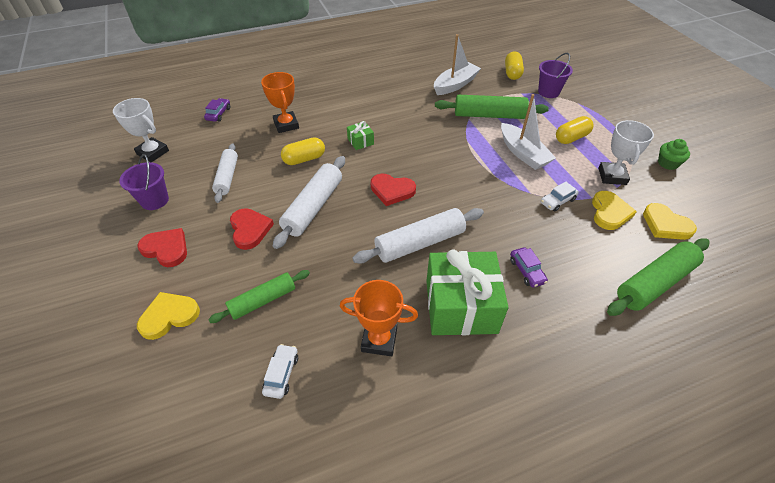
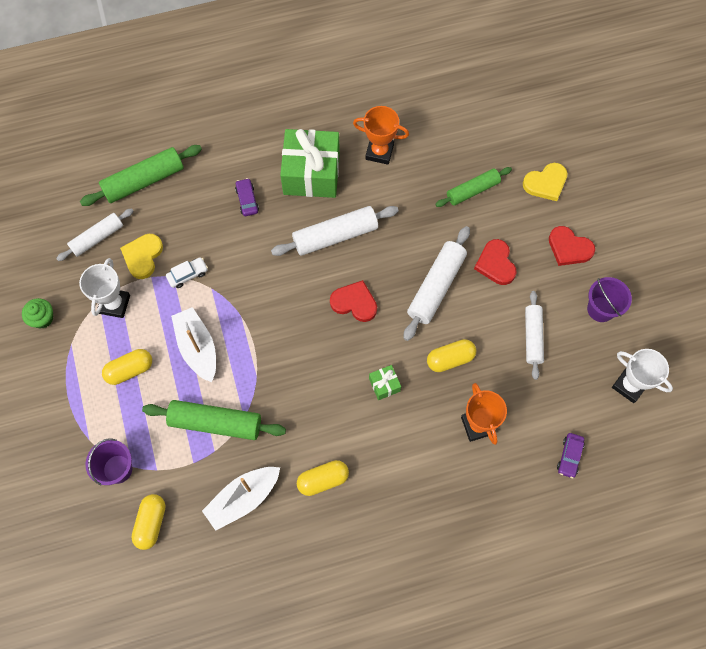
camera: 175 degrees left, 20 degrees up
(281, 374) = (451, 134): white car -> none
(402, 95) = (323, 480): none -> yellow capsule
(665, 225) = (97, 238): yellow heart -> white rolling pin

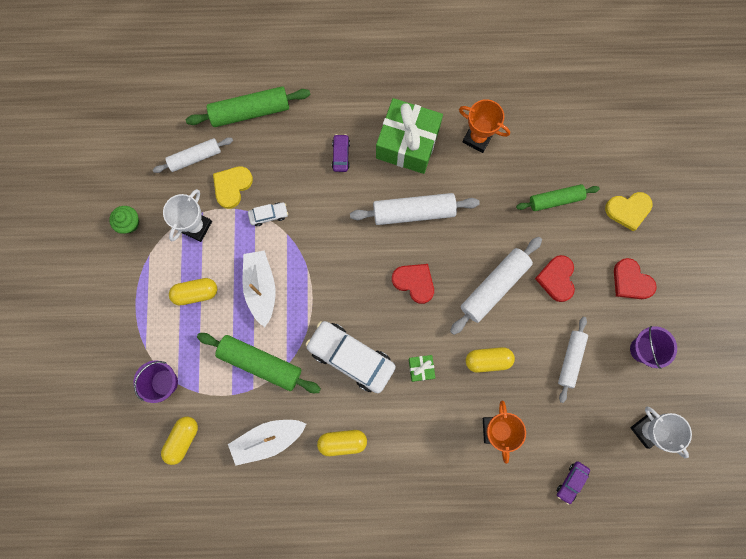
camera: 15 degrees right, 10 degrees up
(309, 393) = (351, 357): none -> white car

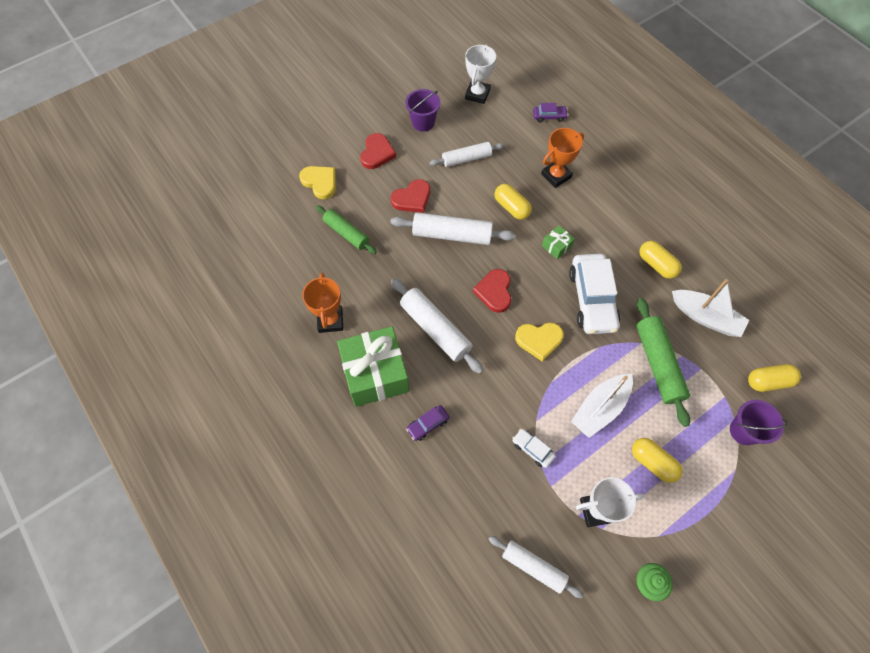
camera: 125 degrees left, 15 degrees down
(232, 186) = (533, 505): yellow heart -> yellow heart (539, 340)
(250, 111) = (445, 546): green rolling pin -> none

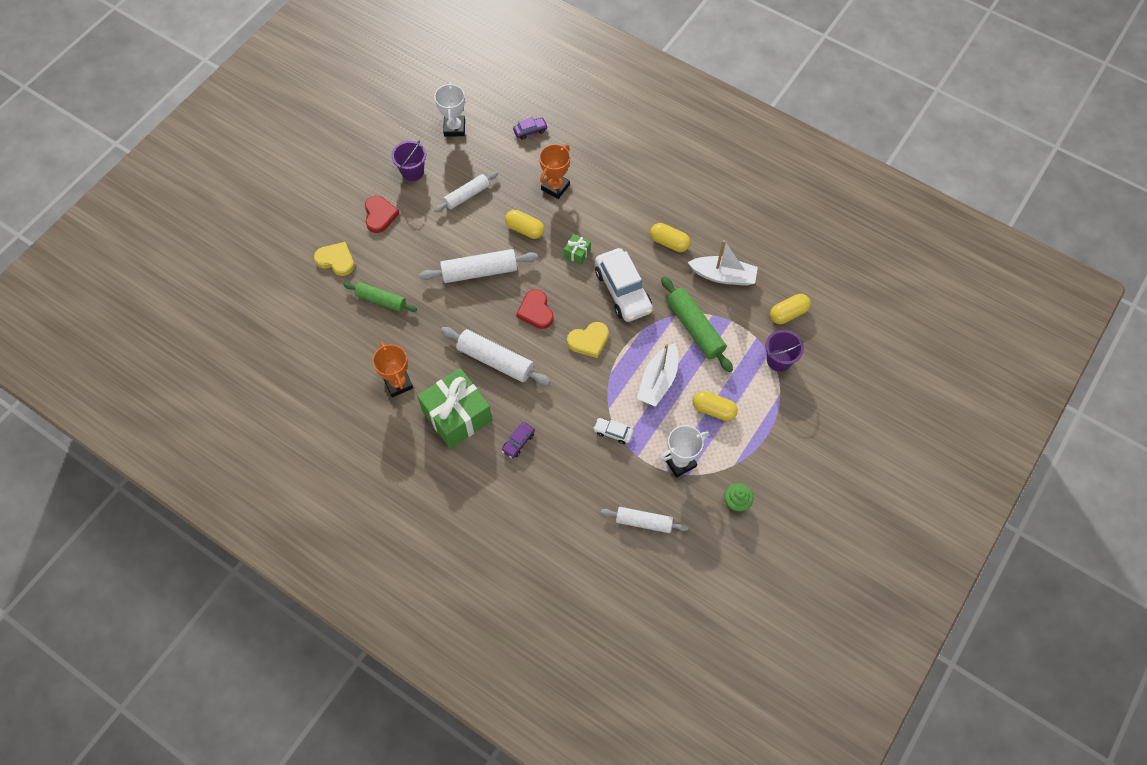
camera: 20 degrees left, 0 degrees up
(412, 198) = (430, 249): red heart -> none

